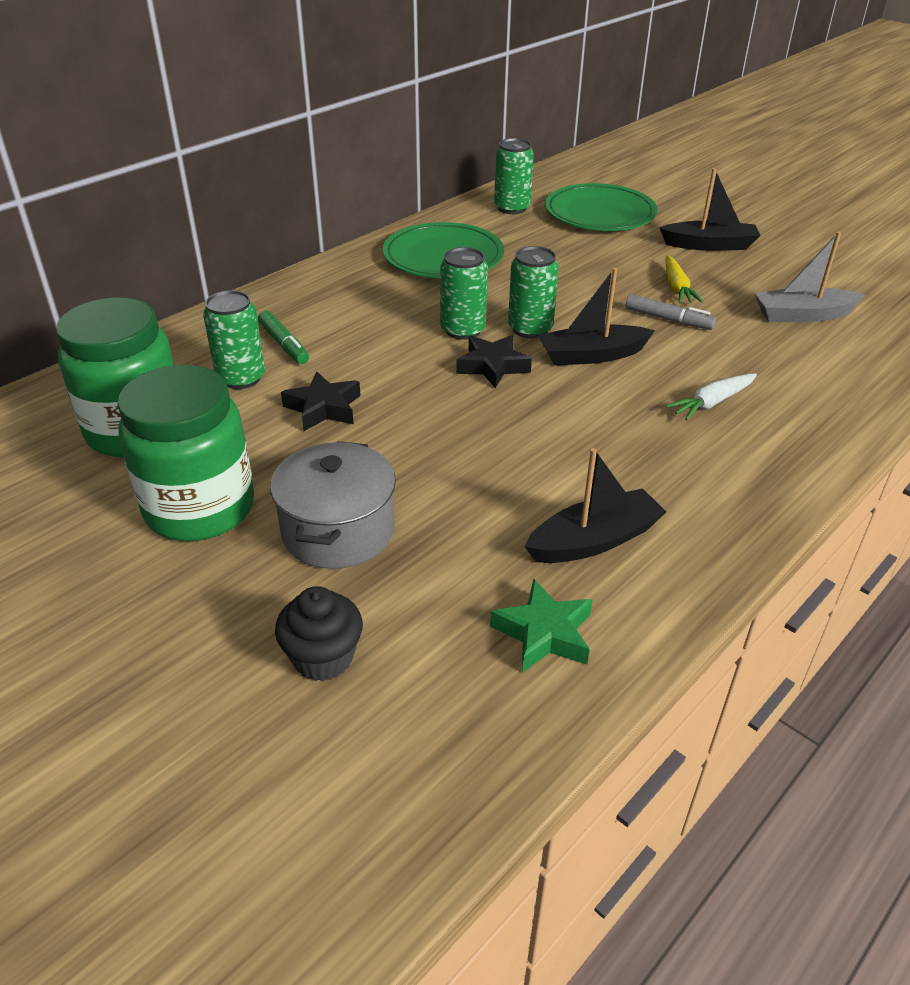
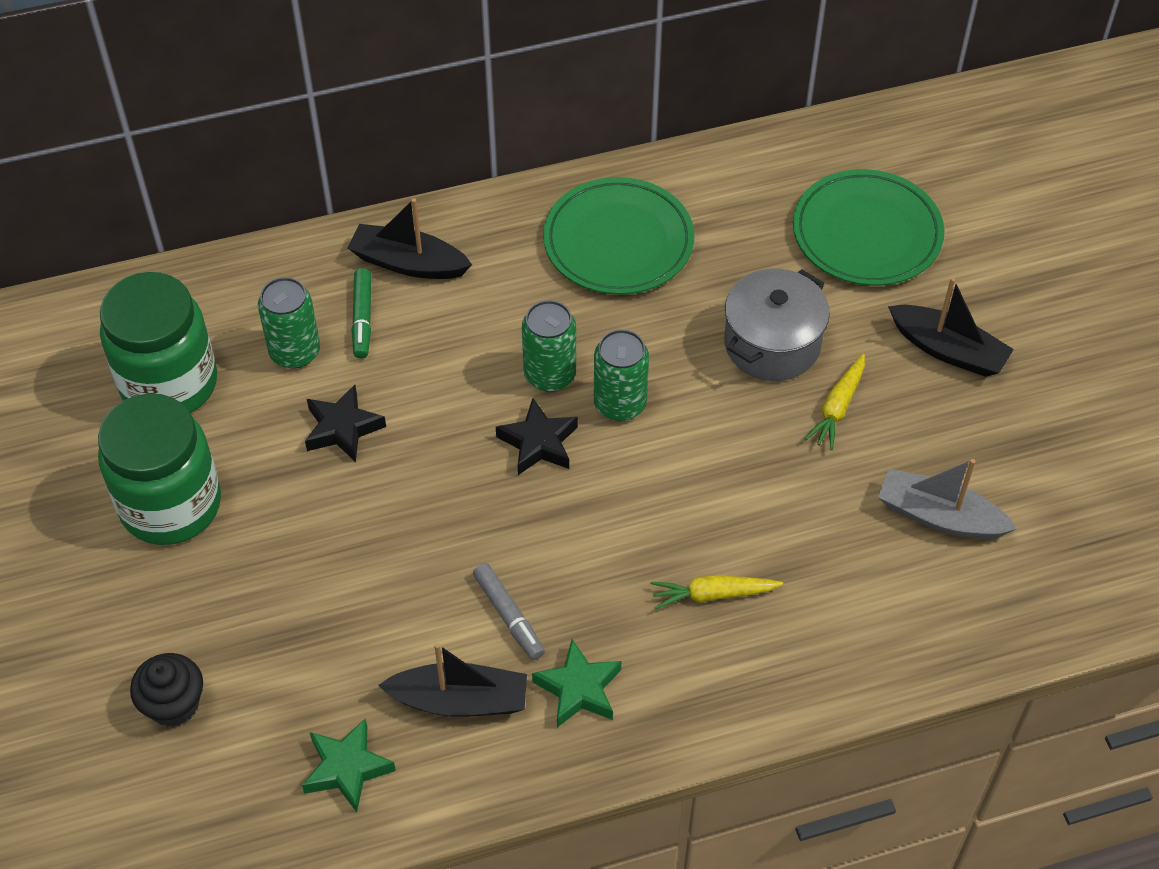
camera: 30 degrees right, 15 degrees up
(338, 531) = (262, 584): grey pot -> grey pot (772, 344)
(512, 208) = (767, 179): green can -> none
(591, 355) = (650, 472): black boat -> black boat (408, 263)
(668, 319) = (780, 455): grey marker -> grey marker (509, 616)
(680, 493) = (579, 689): none -> green star
(712, 403) = (713, 595): white carrot -> yellow carrot

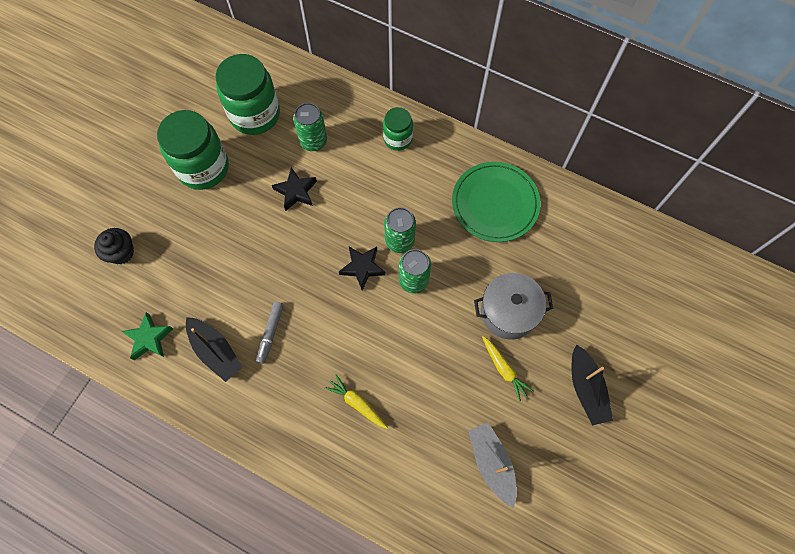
camera: 45 degrees right, 15 degrees up
(362, 319) = (353, 149): green marker -> none
(408, 263) = (398, 139): black boat -> green jar
(579, 689) = (262, 391): green star -> none
(837, 408) = (504, 369): yellow carrot -> yellow carrot turned 105 degrees counterclockwise
(867, 233) = (612, 297): green plate -> none

